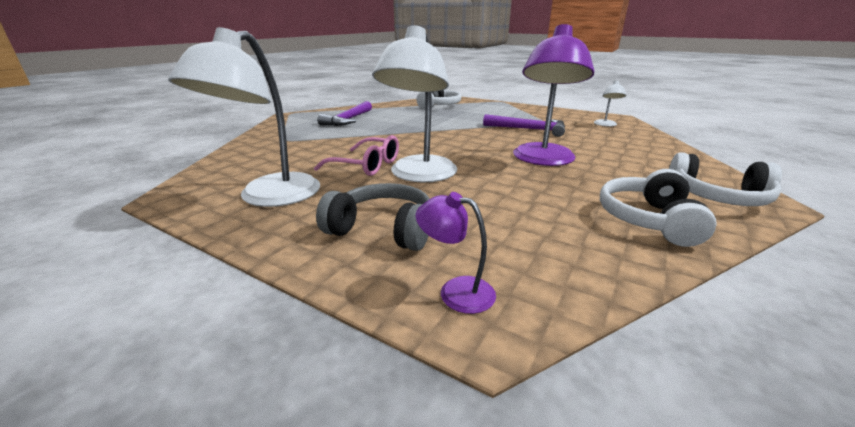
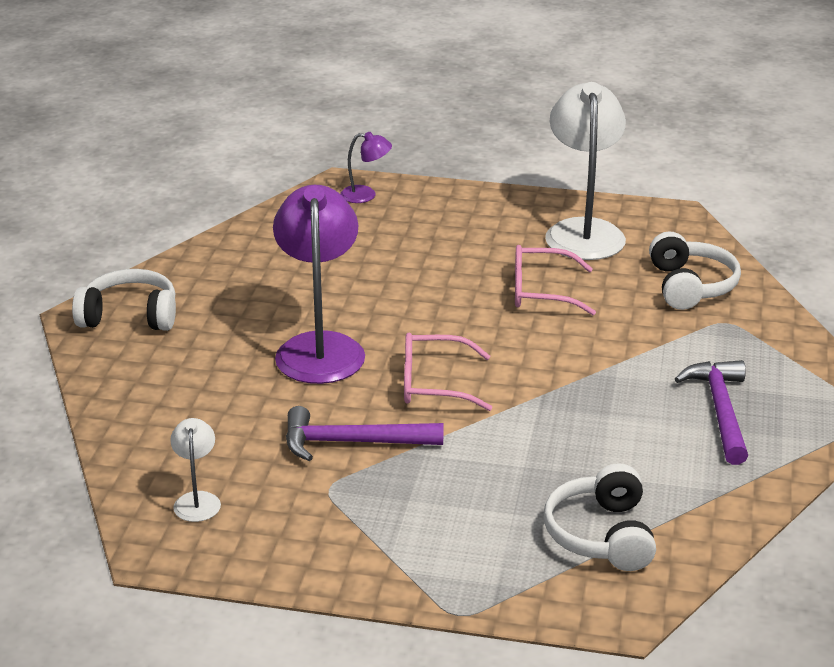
camera: 160 degrees right, 5 degrees up
(383, 229) = (446, 222): grey headphones -> none
(419, 175) = (463, 287): white lamp -> none
(476, 140) = (434, 384): none -> pink glasses
(648, 220) = (218, 272): white headphones -> white headphones (690, 286)

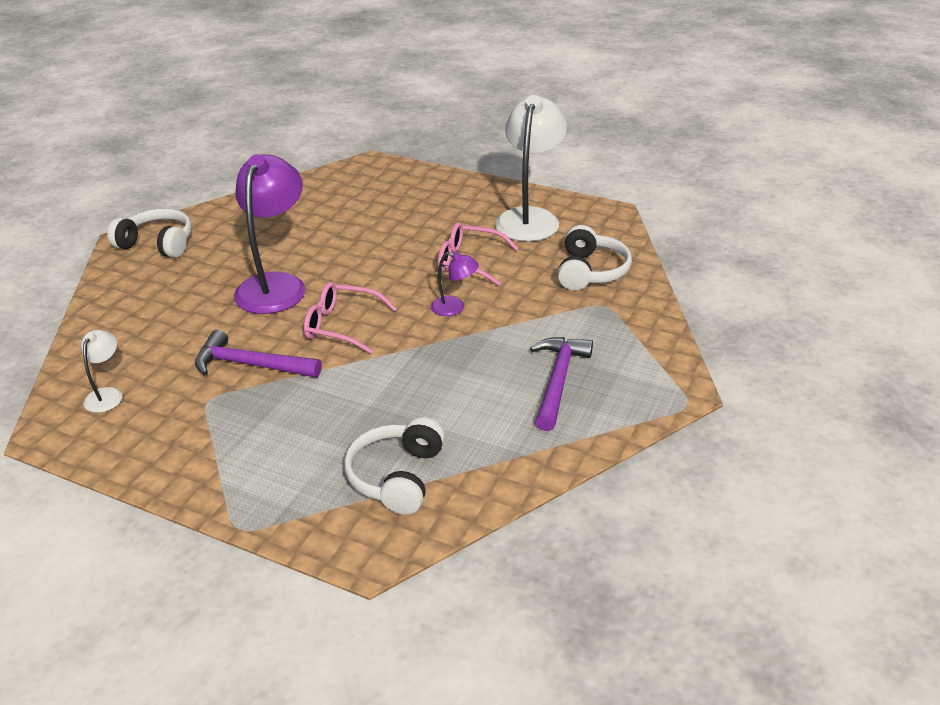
camera: 15 degrees right, 5 degrees up
(366, 195) = (382, 173): purple lamp -> purple lamp (454, 308)

